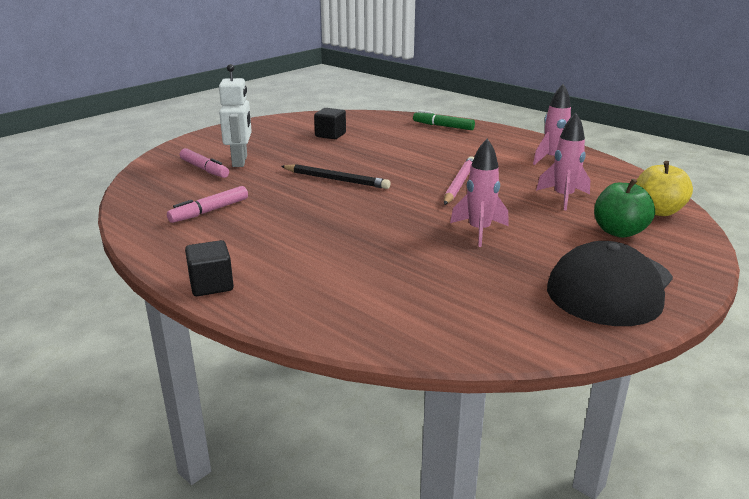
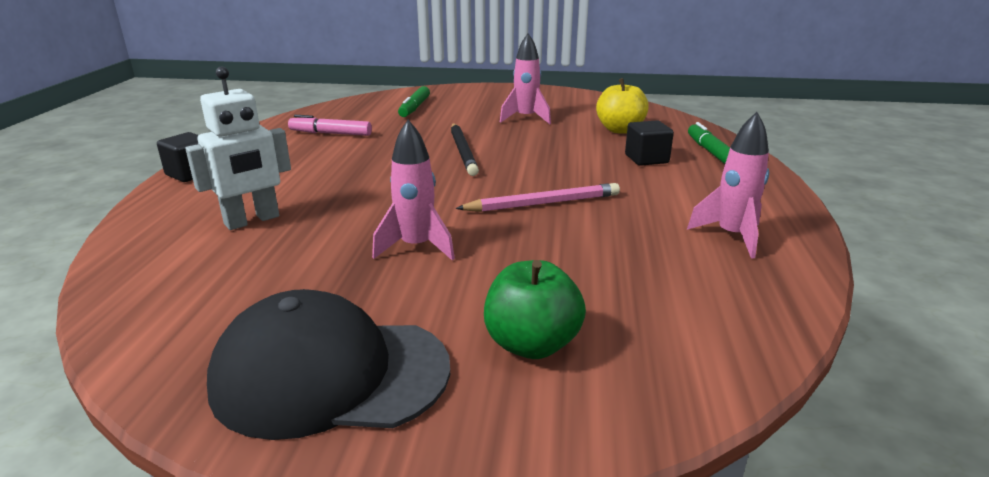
camera: 55 degrees right, 0 degrees up
(204, 169) = (414, 108): pink marker -> green marker
(240, 161) = (450, 112): white robot -> white robot (252, 221)
(330, 135) = (575, 119): black cube -> black cube (646, 159)
(563, 198) = (598, 274): pink rocket -> pink rocket (526, 118)
(658, 211) = (667, 366): yellow apple -> yellow apple (620, 130)

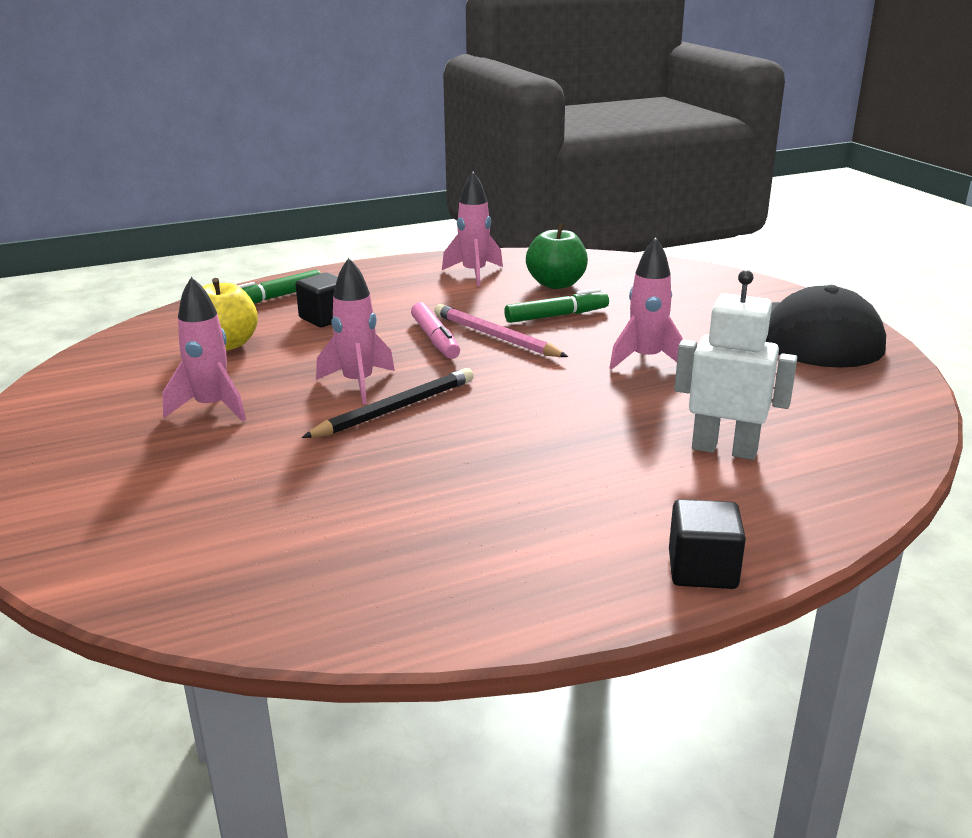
camera: 120 degrees left, 0 degrees up
(330, 133) = (419, 537): pink marker -> pink marker (435, 339)
(414, 108) = (206, 517): green marker -> green marker (556, 316)
(512, 149) = (358, 384): none -> pink rocket
(532, 344) = (693, 299): green apple -> green apple (556, 284)

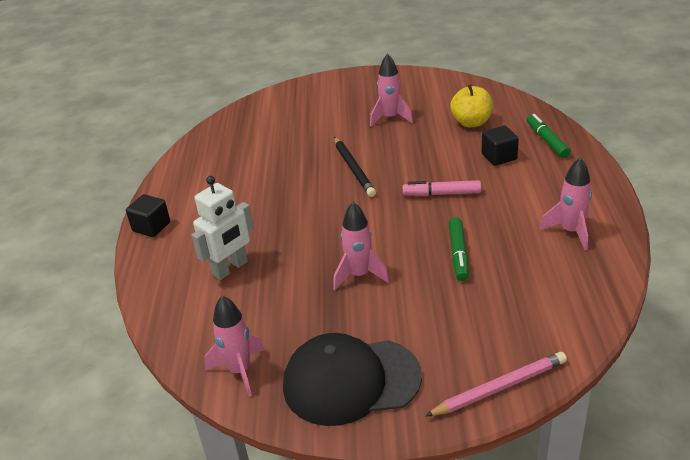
camera: 115 degrees right, 10 degrees up
(358, 384) = (392, 160): pink rocket -> pink rocket (240, 371)
(495, 336) = (433, 218): pink pencil -> pink pencil (499, 387)
(556, 284) = (529, 270): green apple -> none

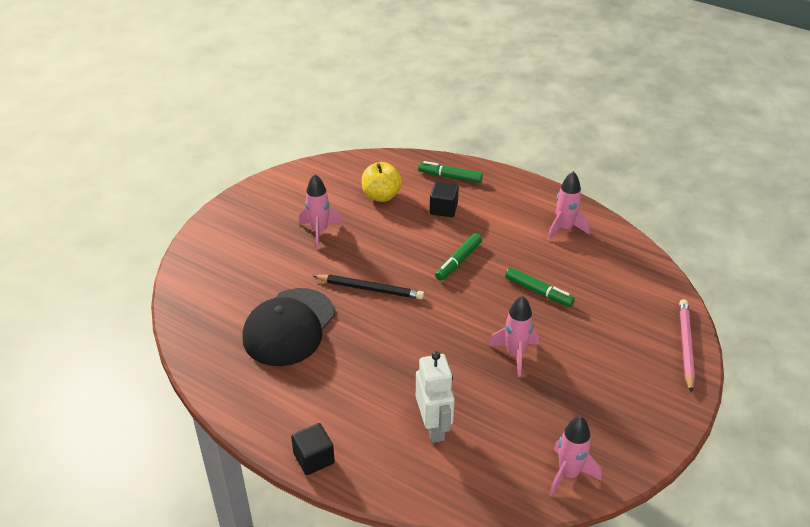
camera: 60 degrees left, 5 degrees up
(351, 381) = (627, 415): black cap -> black cap (289, 327)
(441, 194) = (458, 261): pink marker -> green marker

